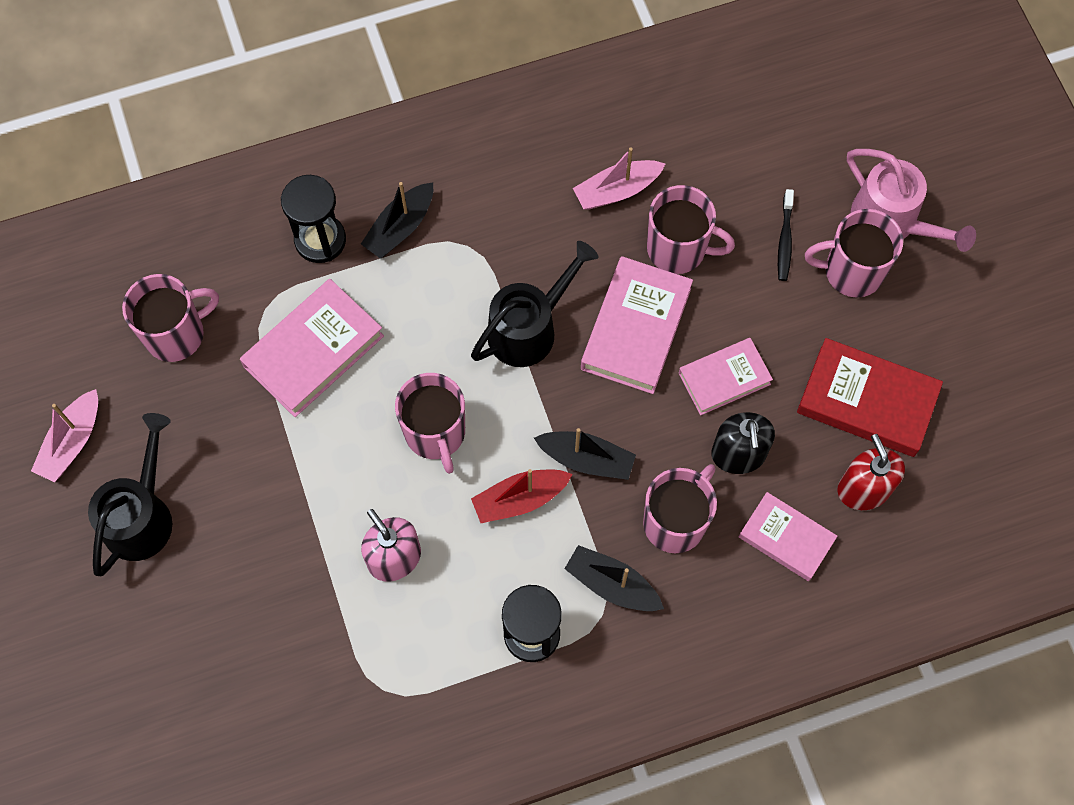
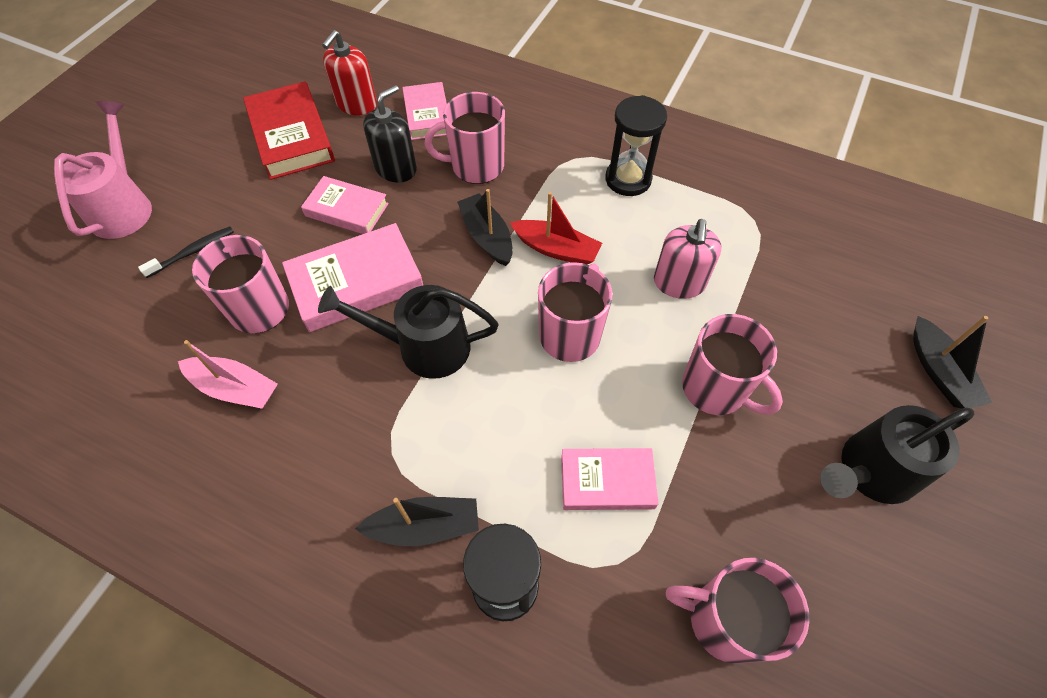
camera: 135 degrees left, 10 degrees down
(72, 442) = (906, 599): pink boat -> none
(313, 351) = (607, 481): pink book -> pink book, size x0.65
(612, 584) = (551, 166): black boat -> black boat (939, 372)
(851, 271) = (190, 201): pink mug -> pink mug (715, 389)

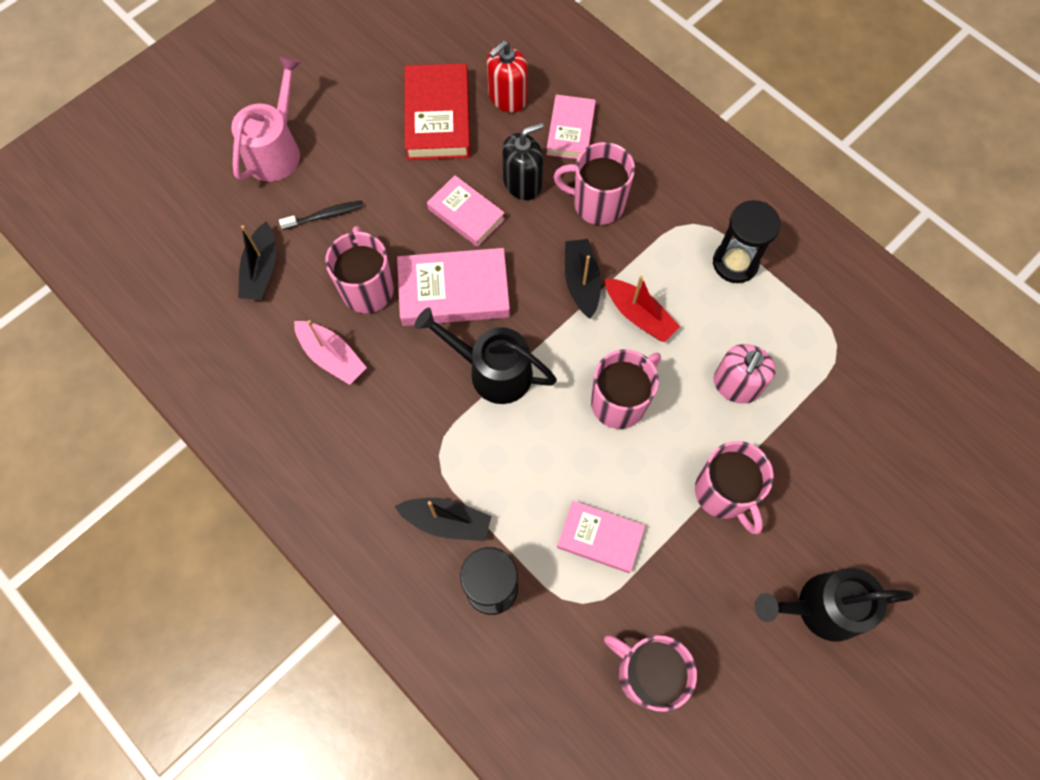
camera: 20 degrees right, 10 degrees up
(939, 372) = (930, 547): black boat -> black boat (261, 270)

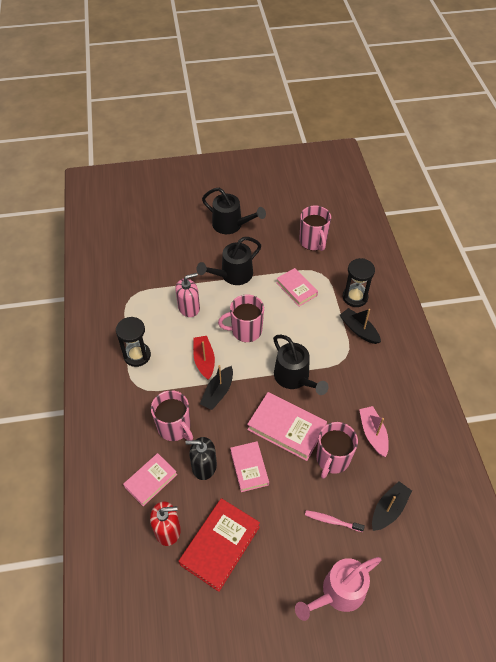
camera: 145 degrees left, 15 degrees down
(325, 215) = (332, 521): black toothbrush -> pink toothbrush
(723, 493) = (232, 275): pink mug -> black watering can

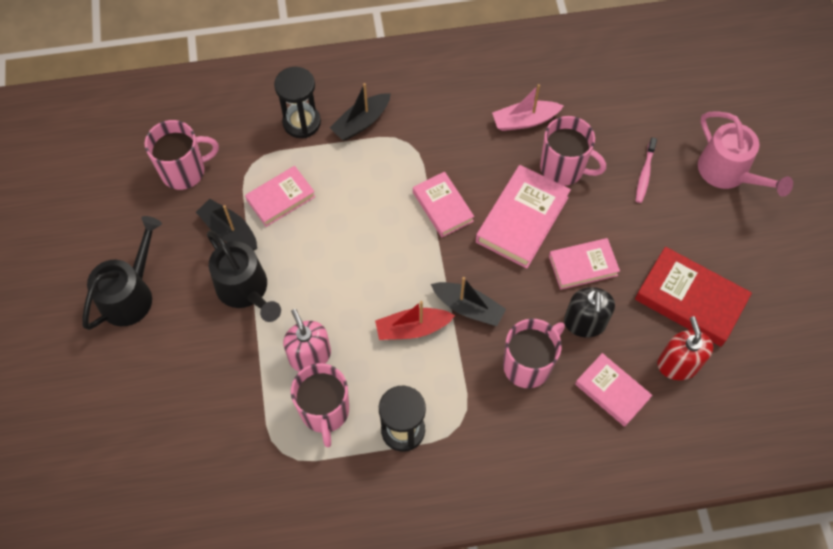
camera: 90 degrees left, 10 degrees up
(245, 331) = (358, 271): pink mug -> pink mug (325, 411)
(295, 378) = (442, 207): black watering can -> pink book
(389, 509) = (624, 114): black boat -> black boat (229, 231)

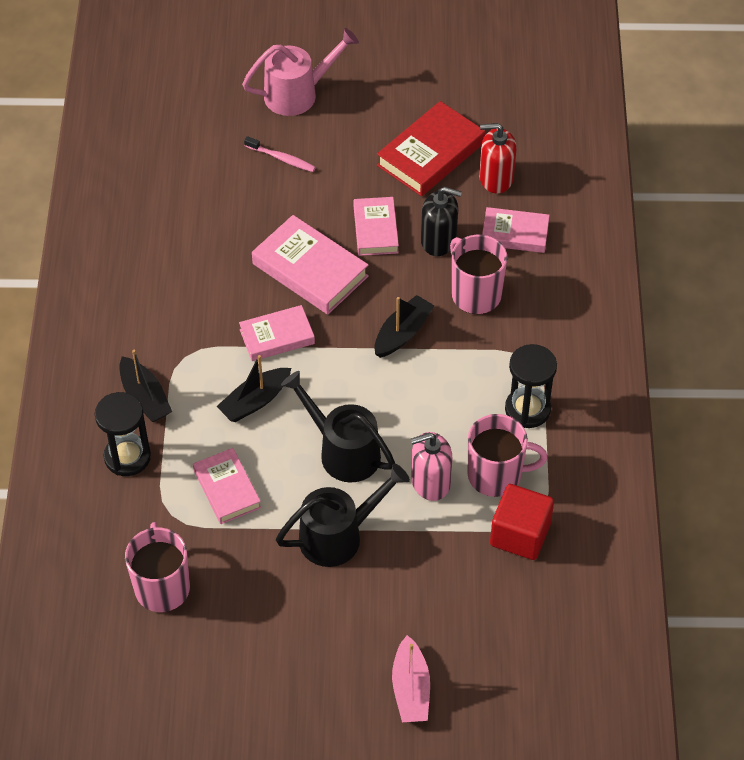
camera: 80 degrees left, 10 degrees down
(131, 294) = (318, 654): black watering can -> black watering can (342, 451)
(229, 231) = (257, 545): black boat -> black boat (255, 401)
(264, 441) = (520, 534): none -> red cube
(412, 328) = (416, 385): red boat -> none
(524, 121) = (187, 246): pink boat -> pink boat (411, 689)
(563, 168) = (257, 223): pink mug -> none
(612, 391) = (515, 234): pink book -> pink book turned 45 degrees clockwise

